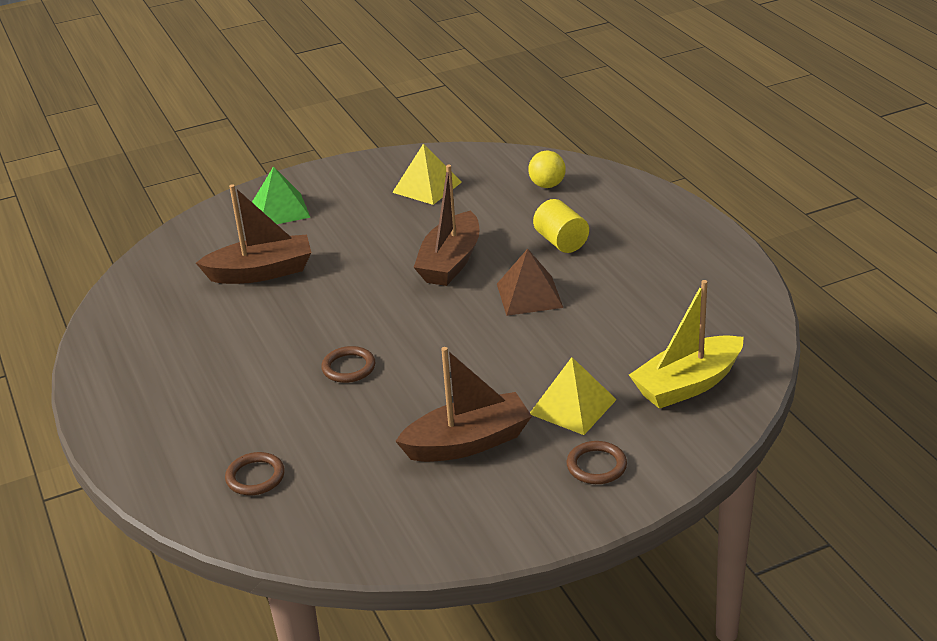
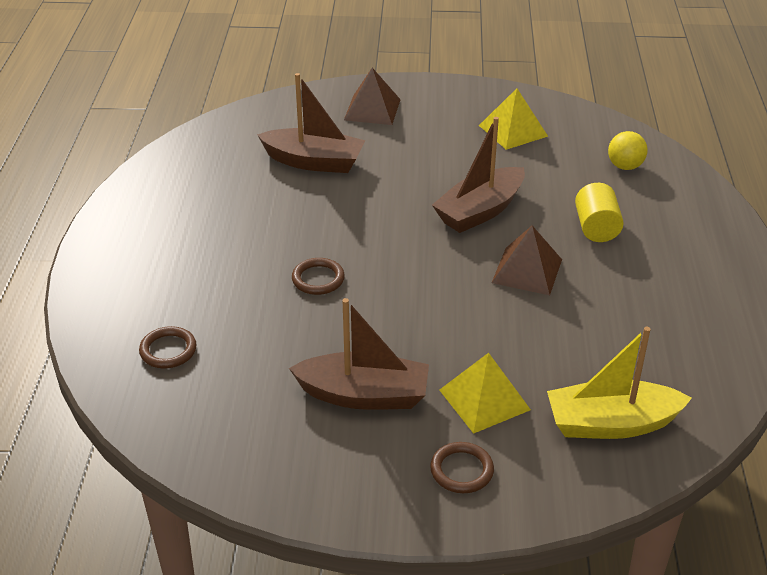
camera: 25 degrees right, 5 degrees up
(280, 210) = (372, 109): green pyramid -> brown pyramid

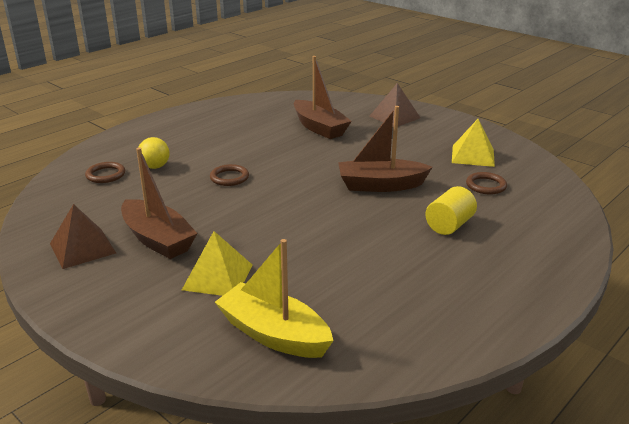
camera: 40 degrees right, 10 degrees down
(461, 470) = (141, 304): brown ring -> brown ring (486, 186)
(527, 271) = (360, 226): brown pyramid -> brown pyramid (82, 248)
(625, 166) = (529, 202): yellow ball -> yellow ball (155, 167)

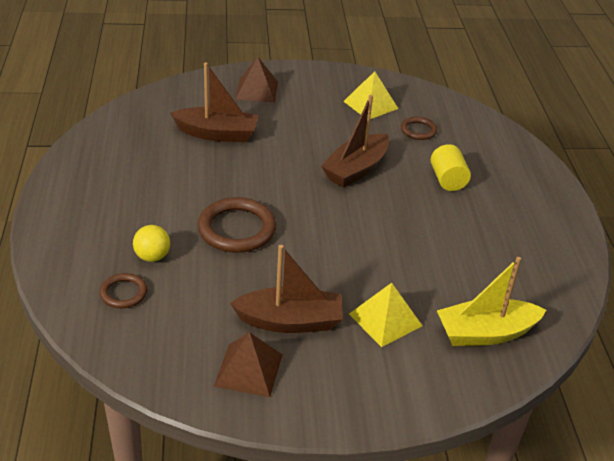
camera: 50 degrees left, 10 degrees up
(229, 177) = (237, 229): brown ring -> brown ring, size x1.83

